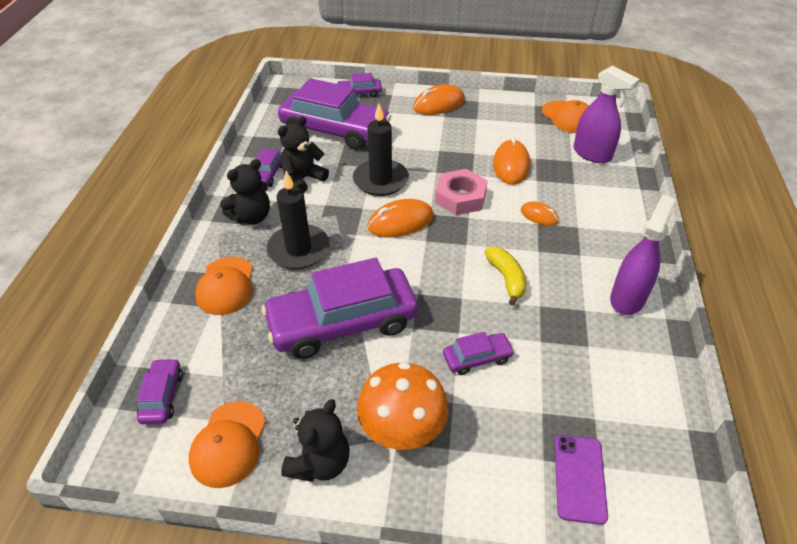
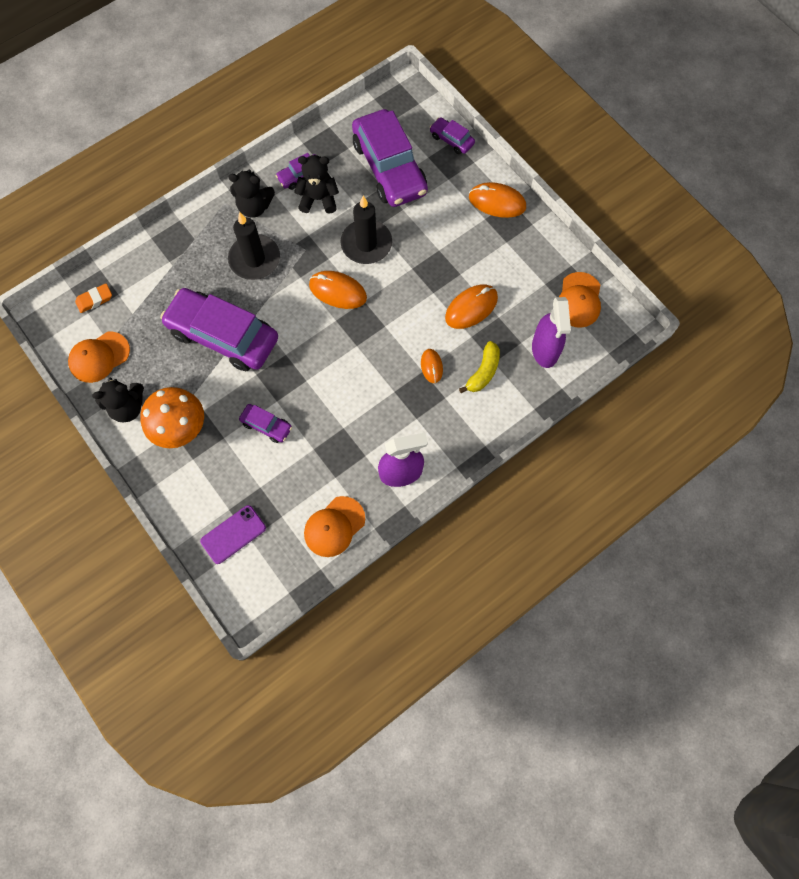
camera: 45 degrees right, 25 degrees up
(162, 396) = (94, 300): purple car -> orange eraser
(226, 286) = (189, 251): orange cap -> orange cap (334, 526)
(460, 197) = (400, 305): pink nut -> none
(506, 279) = (348, 392): yellow banana -> yellow banana (483, 372)

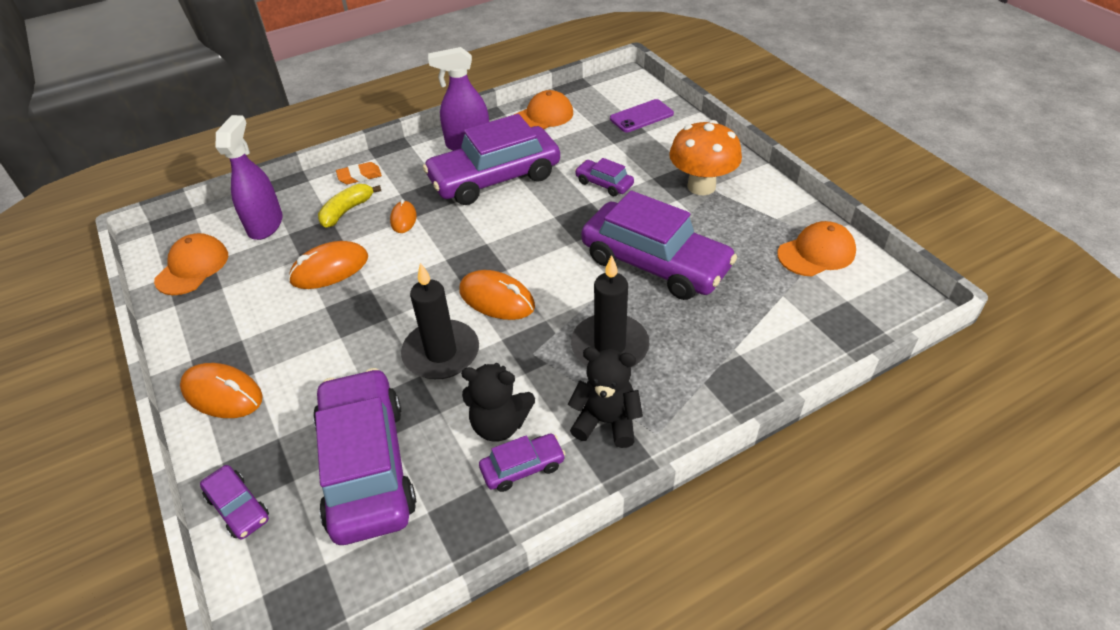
camera: 170 degrees left, 25 degrees down
(94, 300) = (842, 314): orange eraser -> orange eraser (359, 176)
(128, 407) = (767, 206): black teddy bear -> none
(365, 425) = (494, 178): none -> purple car

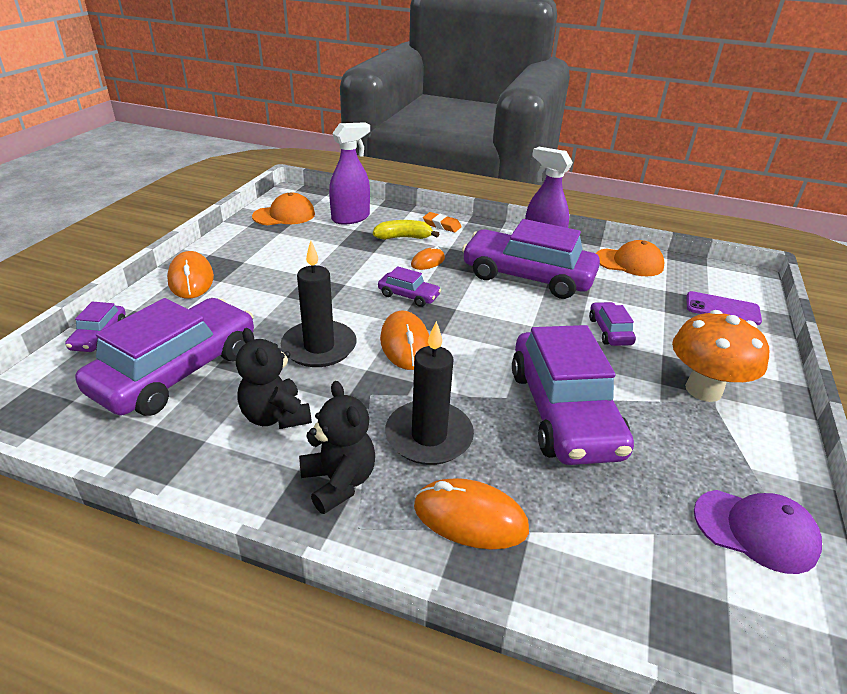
camera: 45 degrees right, 10 degrees down
(330, 269) = (342, 259): orange mouse -> orange mouse (470, 518)
(522, 467) = (241, 455): purple car -> purple car (408, 296)
(816, 253) = (755, 530): orange cap -> purple cap

